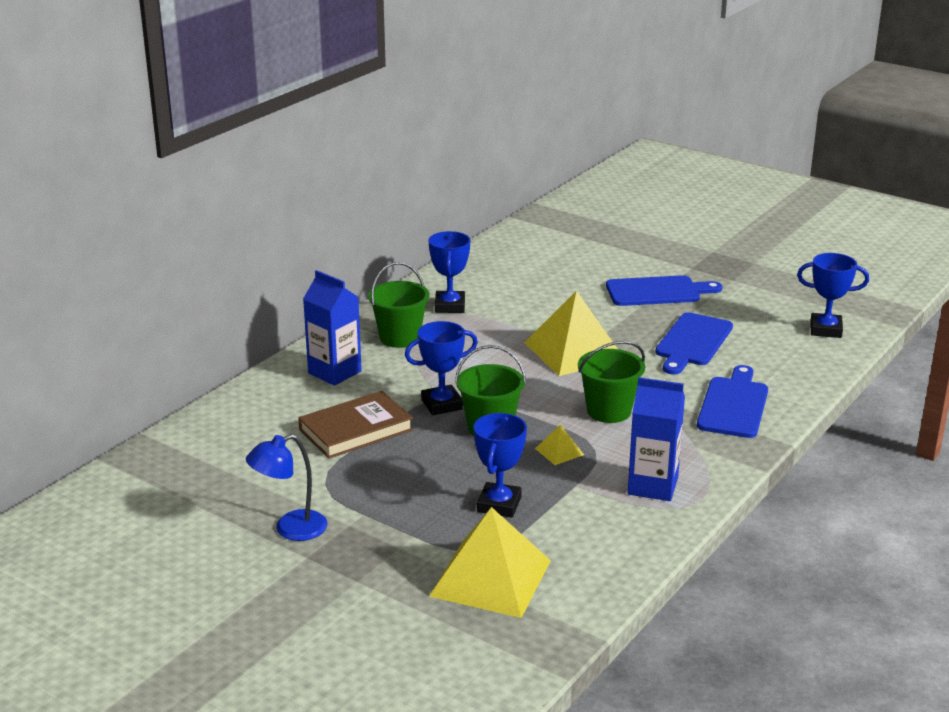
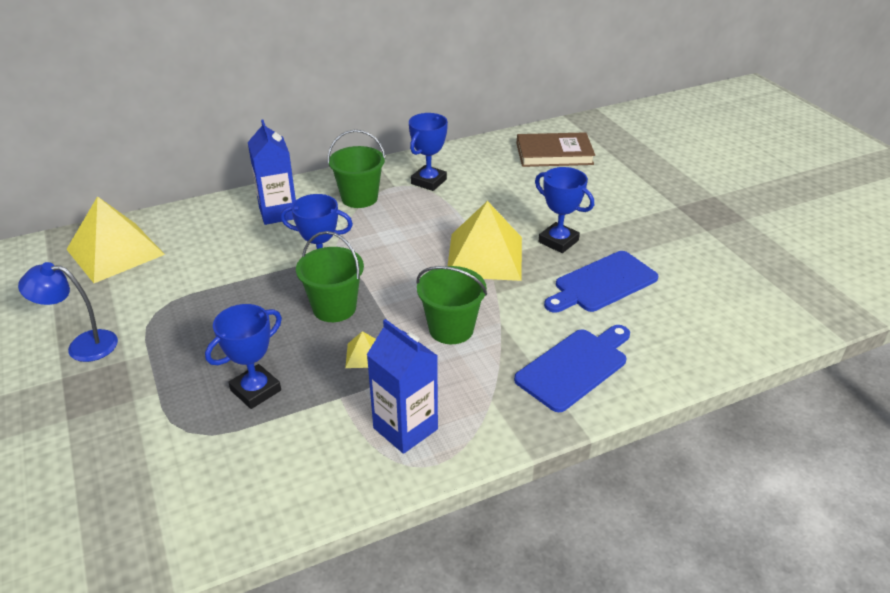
camera: 30 degrees right, 10 degrees up
(356, 430) = (233, 270): brown book -> brown book (554, 154)
(490, 578) = (163, 467): yellow pyramid -> yellow pyramid (115, 251)
(657, 292) = (620, 221): blue cutting board -> none
(825, 330) = (753, 314): blue trophy -> blue trophy (558, 241)

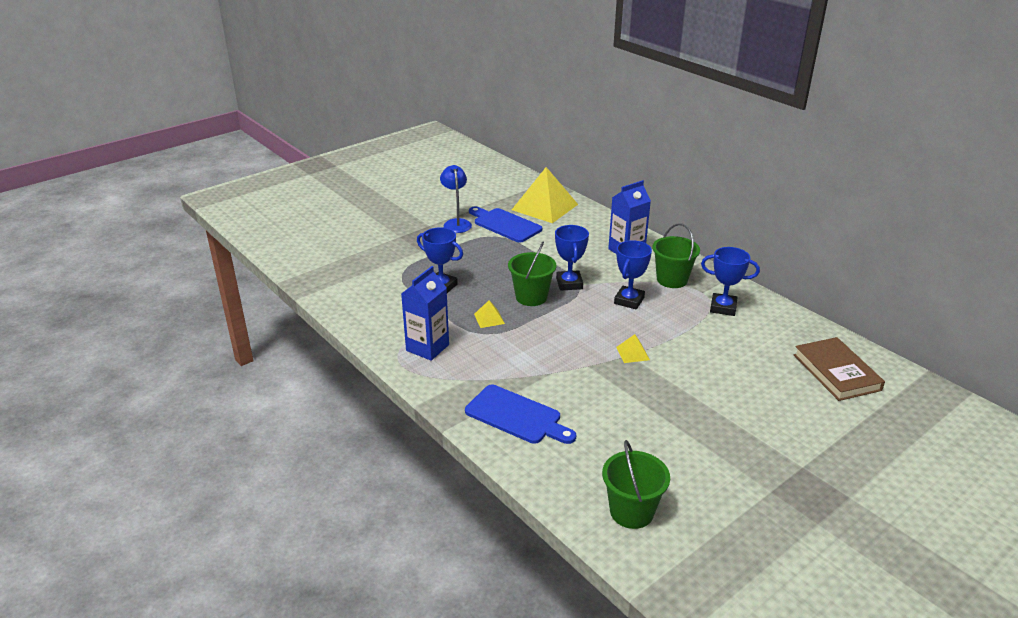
camera: 75 degrees right, 5 degrees down
(451, 329) = (533, 350): green bucket -> green bucket (631, 512)
(485, 256) = (632, 353): yellow pyramid -> yellow pyramid, size x0.42
(558, 241) = (681, 391): blue trophy -> blue trophy (629, 300)
(602, 283) = (633, 422): blue cutting board -> blue cutting board (505, 225)

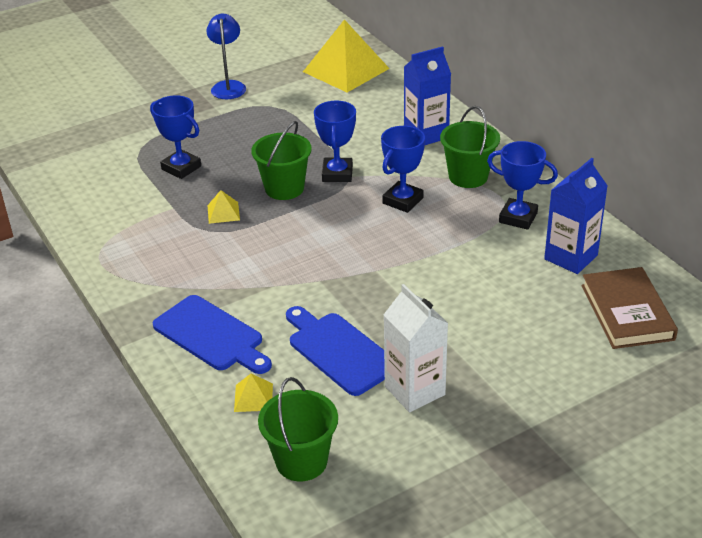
camera: 10 degrees right, 5 degrees up
(427, 348) = (138, 244): blue carton -> blue carton (571, 257)
(505, 225) = (287, 91): blue cutting board -> blue cutting board (339, 351)
(632, 353) = (380, 269): yellow pyramid -> yellow pyramid (253, 397)
(699, 446) = (414, 390): none -> white carton

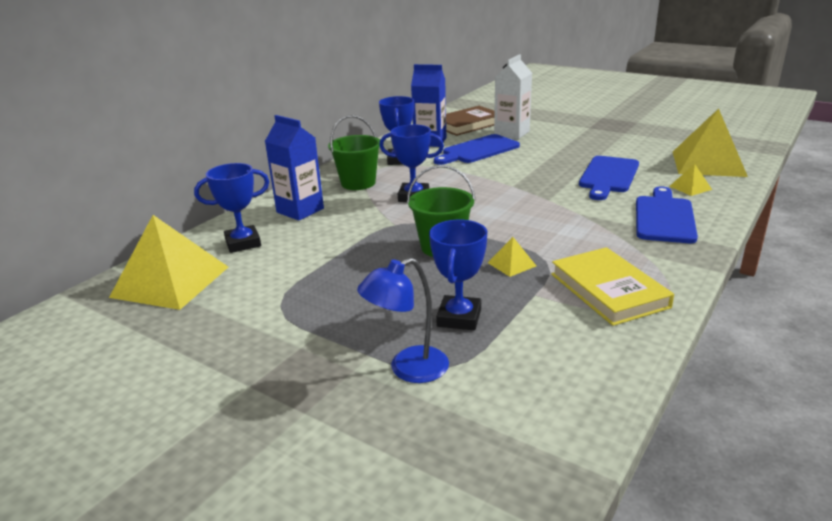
camera: 115 degrees left, 10 degrees down
(141, 242) = (608, 290): none -> yellow book
(228, 86) = (237, 355): blue lamp -> blue lamp (408, 369)
(301, 461) = (708, 163): green bucket -> yellow pyramid
(337, 174) = (396, 230): blue trophy -> blue trophy (243, 243)
(414, 390) = (607, 152): white carton -> white carton (511, 133)
(508, 285) = (478, 150): none -> blue cutting board

